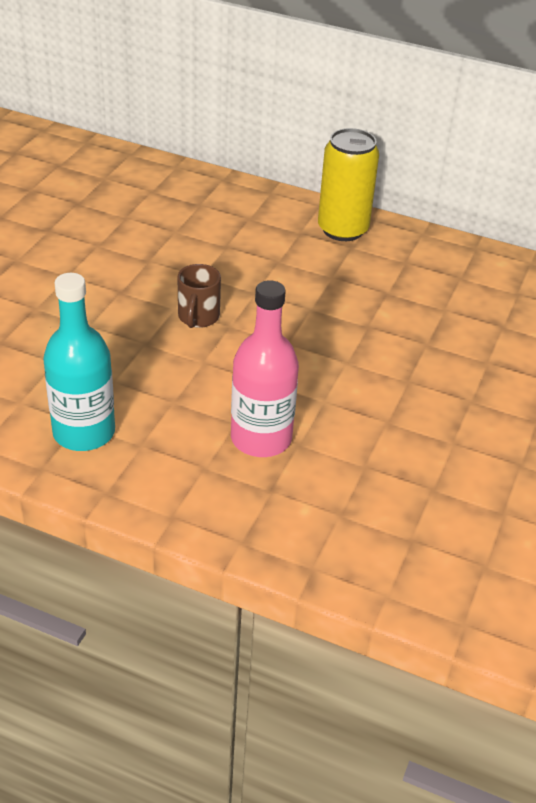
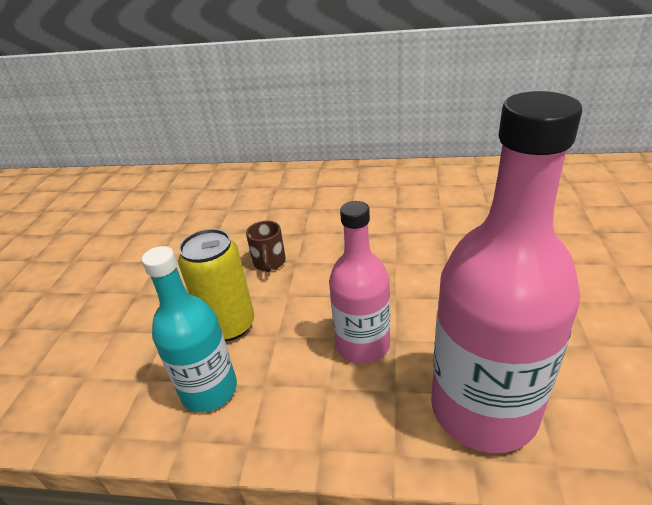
camera: 10 degrees left, 5 degrees down
(342, 229) = (343, 177): yellow can -> yellow can (229, 325)
(350, 532) = (483, 409): none -> pink bottle

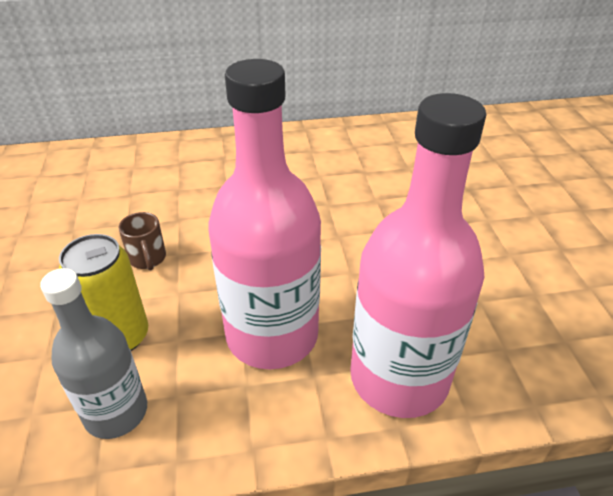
camera: 20 degrees left, 5 degrees up
(209, 390) = (116, 412): turquoise bottle -> grey bottle
(363, 345) = (272, 335): pink bottle -> pink bottle, size x1.65

